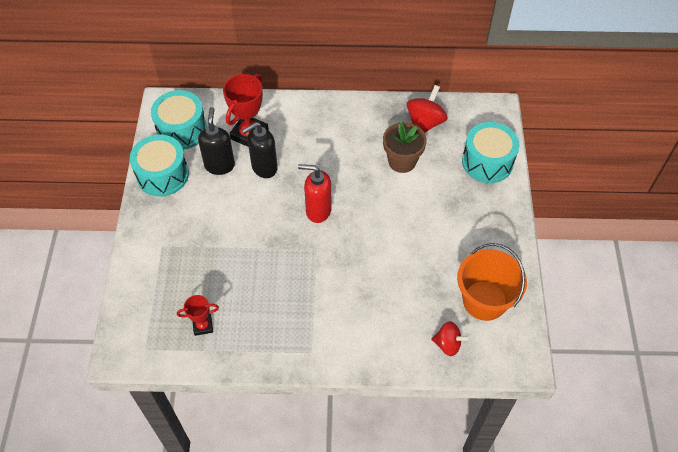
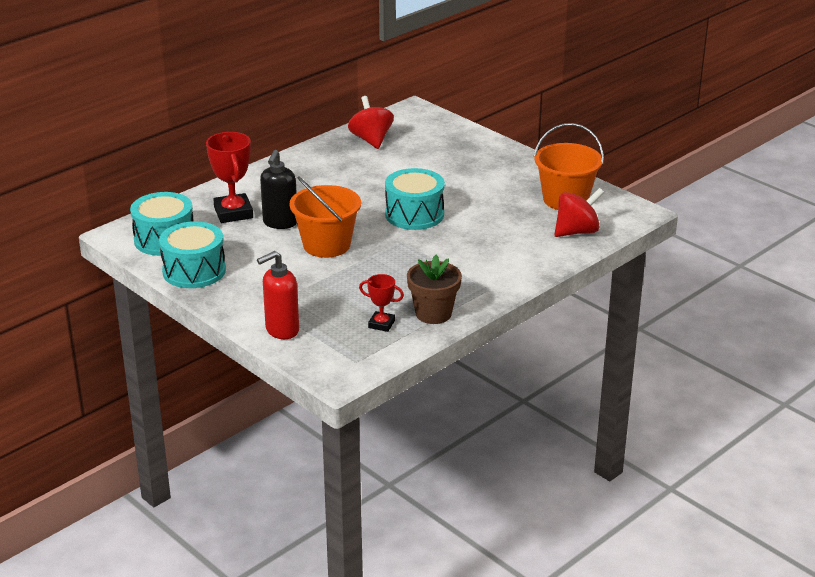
camera: 45 degrees left, 25 degrees down
(203, 326) = (381, 324): red trophy -> red trophy turned 75 degrees clockwise
(219, 165) = (238, 241): black soap dispenser -> none
(265, 214) = (326, 245): none -> orange bucket
(318, 210) = (367, 222): red soap dispenser -> red soap dispenser (281, 330)
(402, 161) = (388, 166): brown flower pot -> brown flower pot (433, 314)
(448, 344) = (577, 231): red spinning top -> red spinning top, size x1.51
(487, 162) = (452, 136): turquoise drum -> turquoise drum (414, 214)

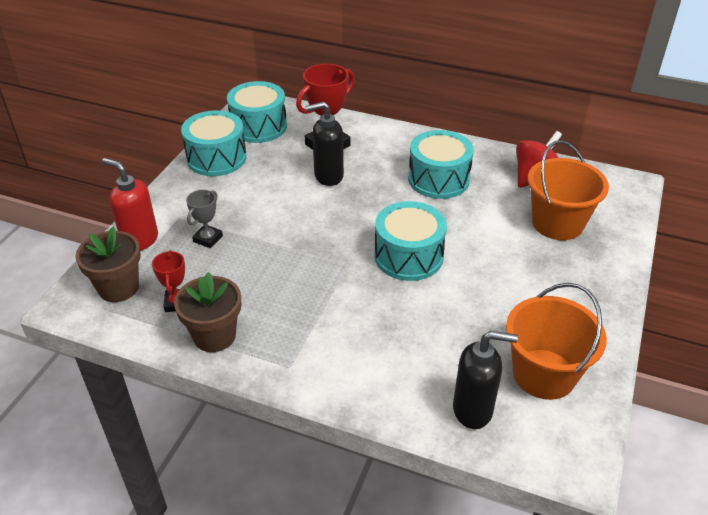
camera: 65 degrees right, 10 degrees up
(312, 296) = (208, 239): none -> grey trophy
(326, 245) = (307, 217): orange bucket -> orange bucket (557, 223)
(334, 177) = (438, 179): none -> turquoise drum
(338, 350) = (118, 288): none -> brown flower pot
(577, 231) = (473, 410): red spinning top -> black soap dispenser

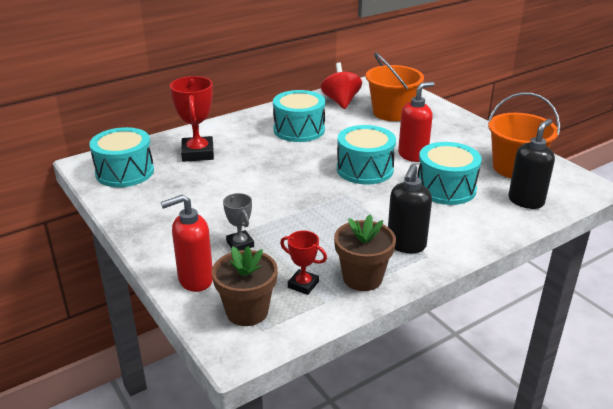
camera: 55 degrees left, 10 degrees down
(216, 158) = (137, 205): turquoise drum -> turquoise drum (446, 188)
(328, 176) = (236, 166): black soap dispenser -> black soap dispenser (406, 245)
(477, 278) = (413, 155): none -> red soap dispenser

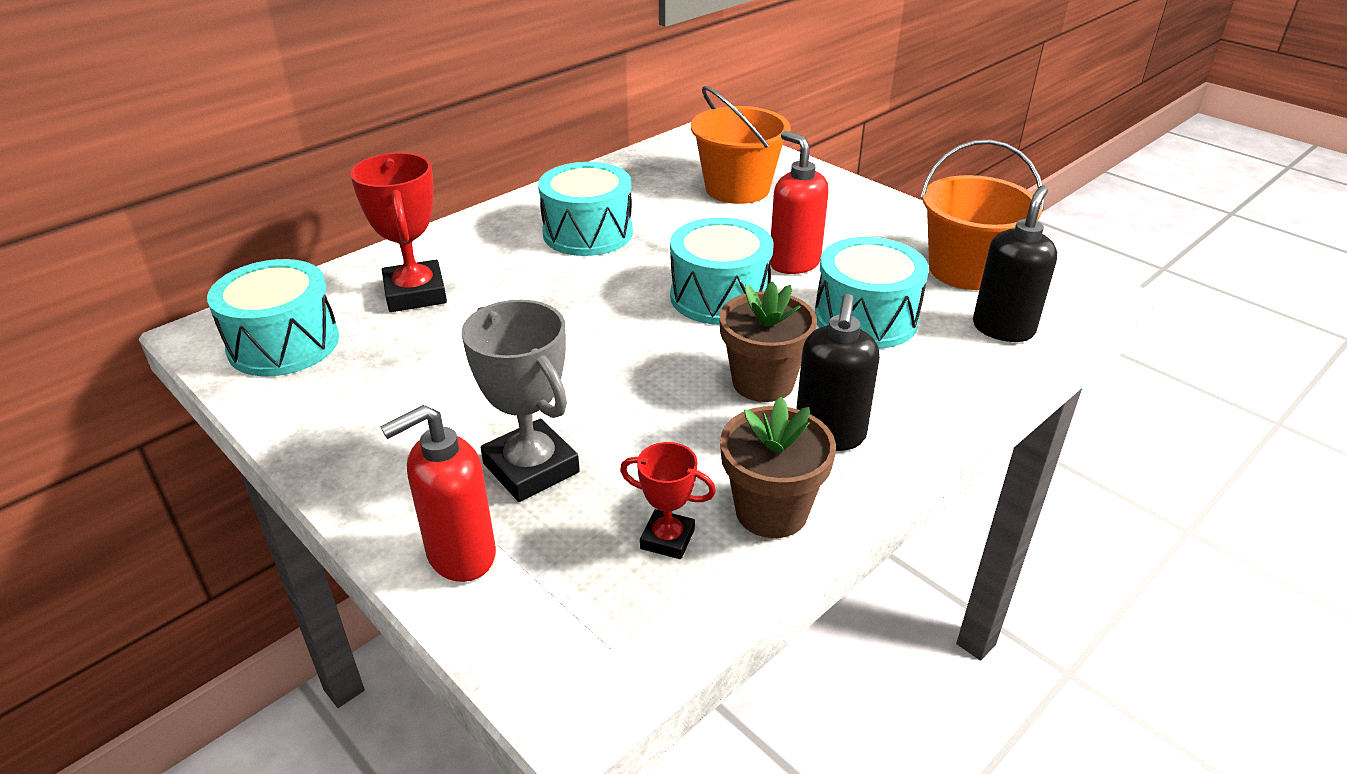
camera: 10 degrees left, 5 degrees up
(240, 244) = (531, 468): grey trophy -> grey trophy, size x1.77
(247, 311) = (575, 611): brown flower pot -> brown flower pot (763, 382)
(341, 101) = (647, 176): red spinning top -> none
(413, 155) = (794, 263): red soap dispenser -> red soap dispenser turned 75 degrees counterclockwise

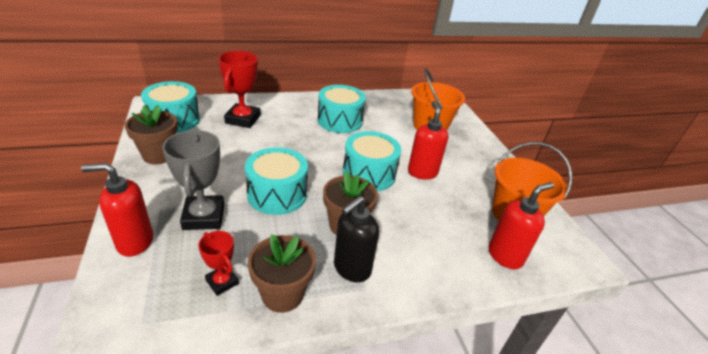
camera: 25 degrees right, 0 degrees up
(331, 412) = (159, 155): none -> brown flower pot
(865, 318) = (431, 216): turquoise drum -> turquoise drum (277, 194)
(1003, 328) = (505, 256): black soap dispenser -> red soap dispenser

